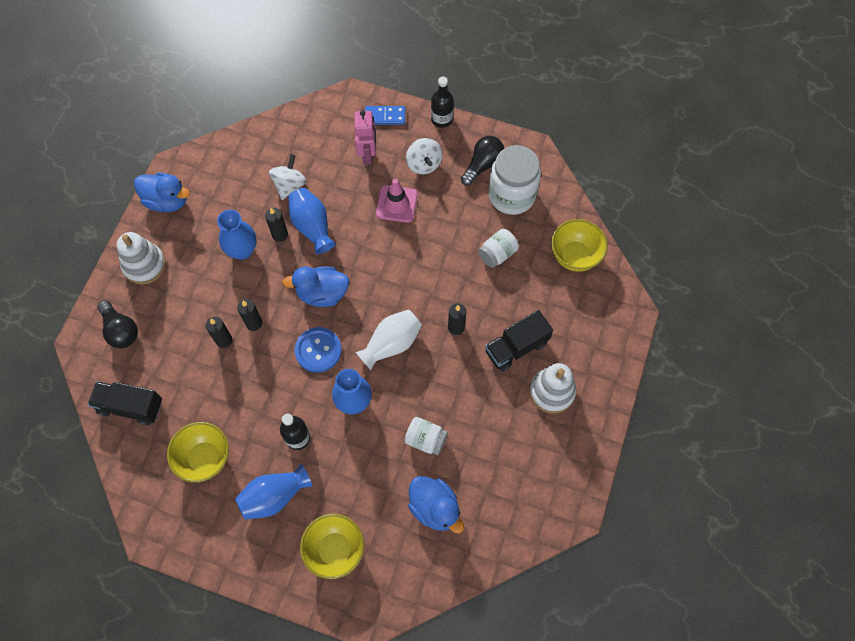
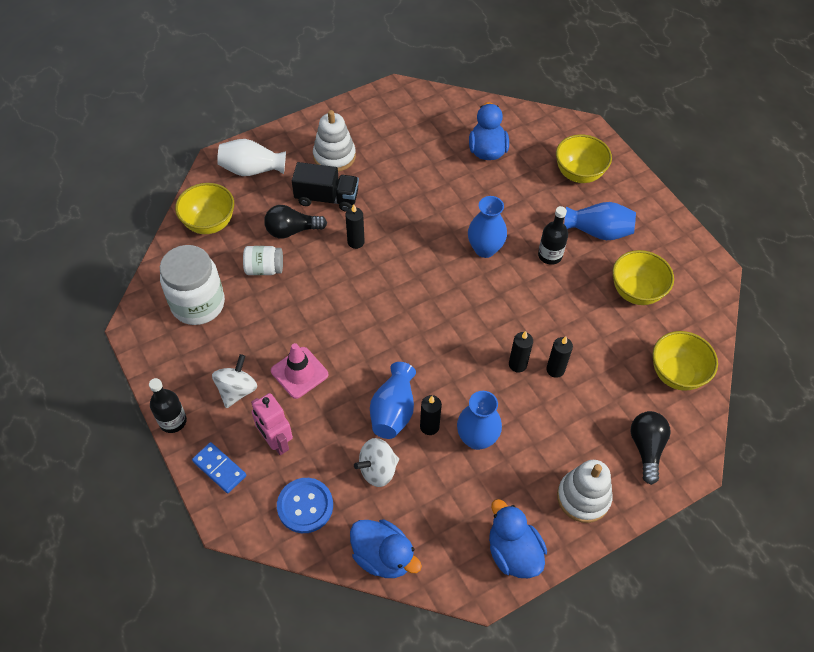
camera: 140 degrees left, 10 degrees down
(130, 406) = (676, 374): black truck -> yellow bowl
(318, 350) = (480, 304): blue button -> blue button (305, 506)
(322, 293) = (437, 345): blue duck -> blue duck (383, 556)
(367, 154) = (276, 442): pink robot -> pink robot turned 75 degrees counterclockwise
(391, 344) = (417, 266): white vase -> white vase (252, 169)
(425, 439) = (454, 190): white jar -> none
(483, 165) = (189, 348): black light bulb -> black light bulb (292, 230)

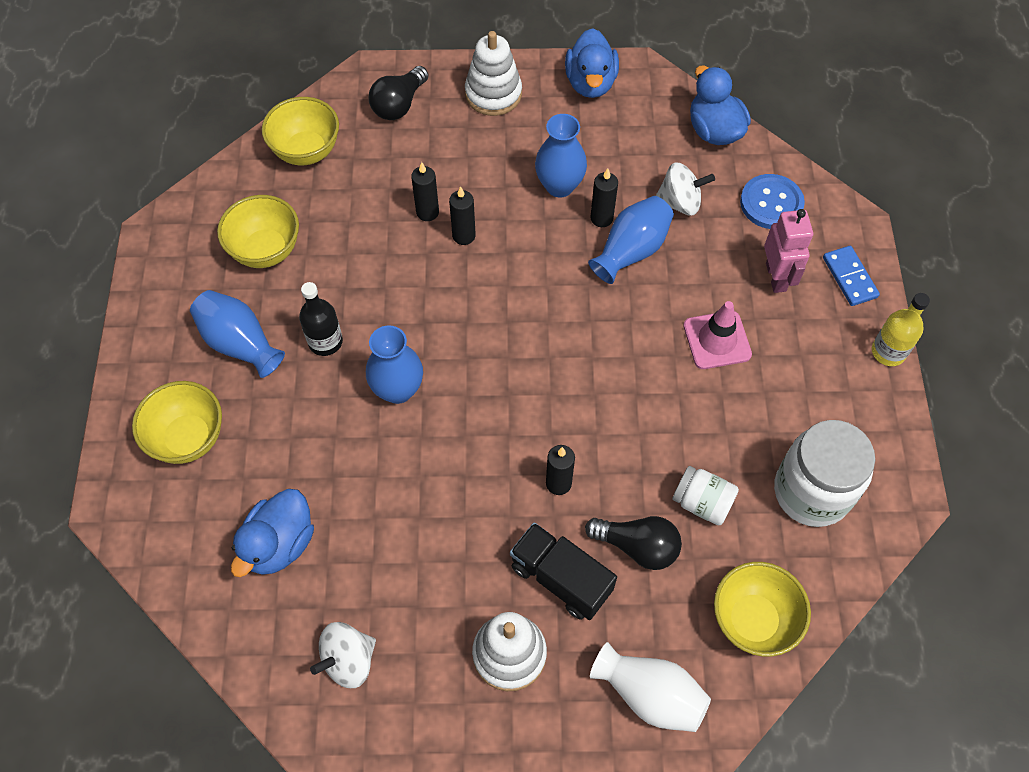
camera: 150 degrees left, 5 degrees up
(173, 421) = (888, 352): black bottle -> yellow bottle
(237, 390) = (800, 353): white spinning top -> white spinning top (348, 661)

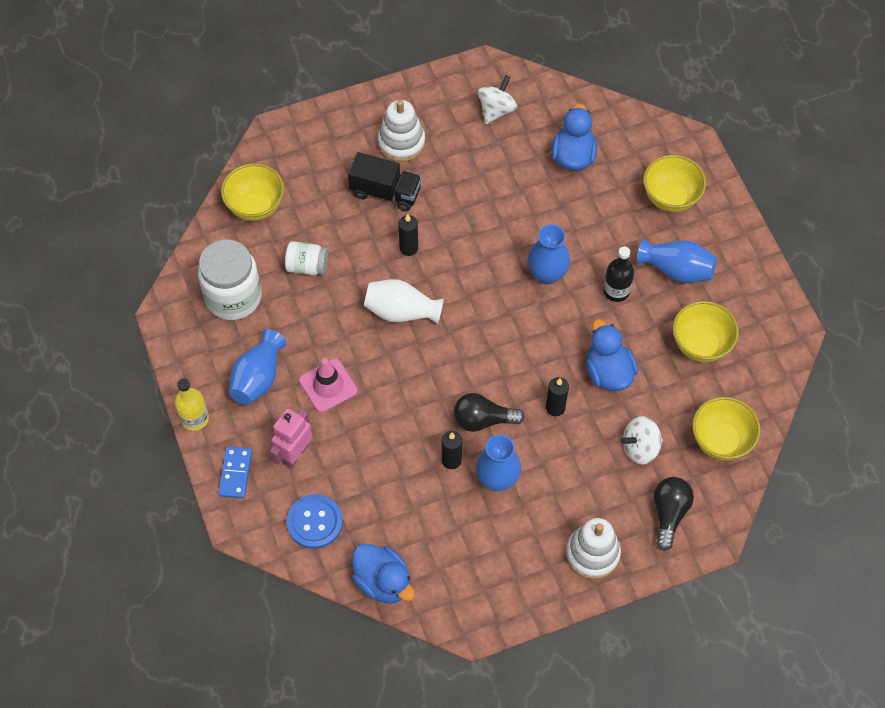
camera: 160 degrees right, 0 degrees up
(427, 212) = (593, 418): black candle -> none
(590, 83) = (511, 597): blue duck -> blue duck (608, 372)
(631, 250) = (417, 439): blue vase -> blue vase (258, 378)
(637, 546) = (342, 226): black light bulb -> black light bulb (483, 420)
(650, 695) = (308, 148): white vase -> white vase (401, 311)
(680, 202) = (391, 497): white spinning top -> white spinning top (640, 448)
(776, 277) = (295, 454): pink robot -> pink robot turned 60 degrees clockwise
(850, 277) = (235, 473): blue domino -> blue domino turned 45 degrees clockwise

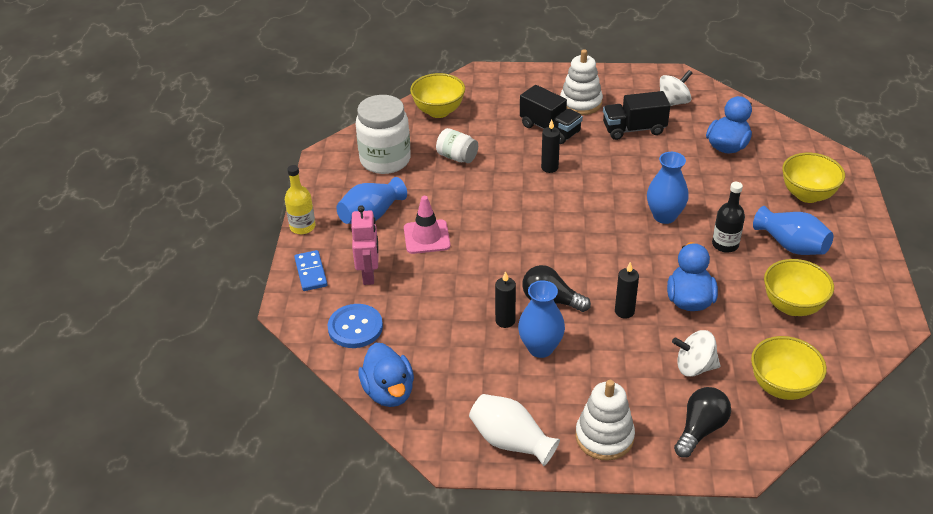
camera: 25 degrees right, 20 degrees down
(235, 473) = (311, 272): blue domino -> blue domino turned 45 degrees counterclockwise
(295, 454) = (369, 274): pink robot -> pink robot turned 120 degrees clockwise
(401, 311) = (519, 206): white vase -> white vase (511, 441)
(471, 163) = (634, 129): none -> black truck

